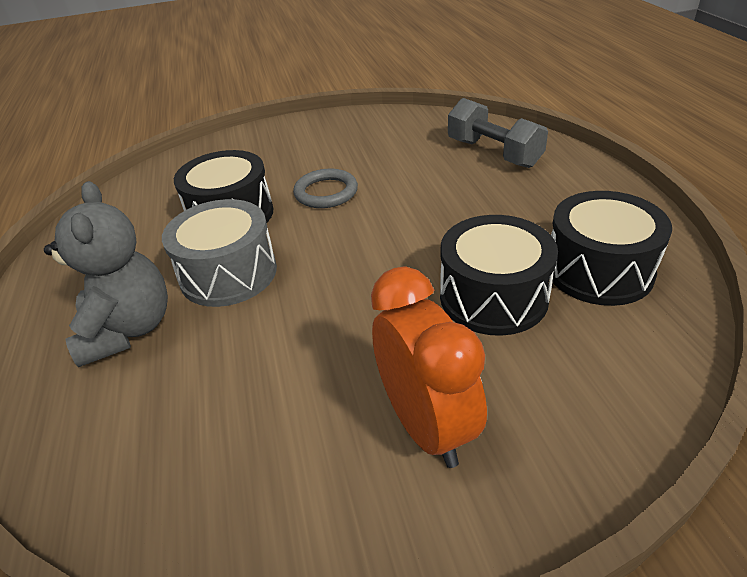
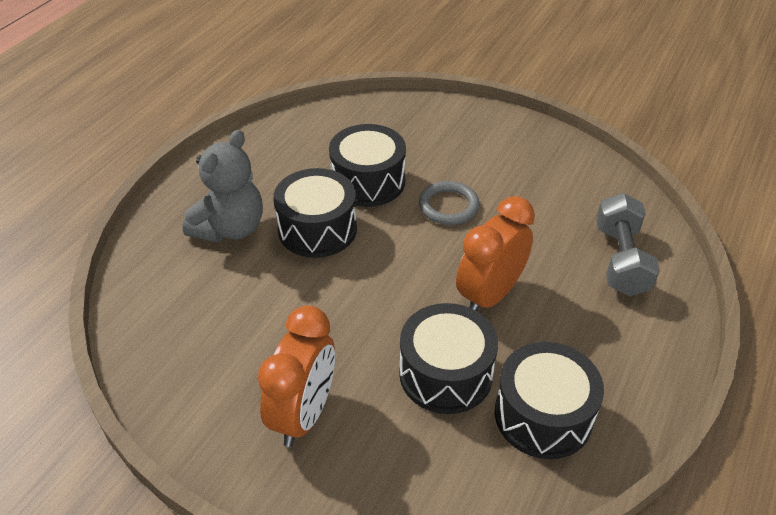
camera: 40 degrees right, 5 degrees up
(228, 273) = (317, 229): grey drum -> black drum
(443, 225) = (489, 295): none -> orange clock

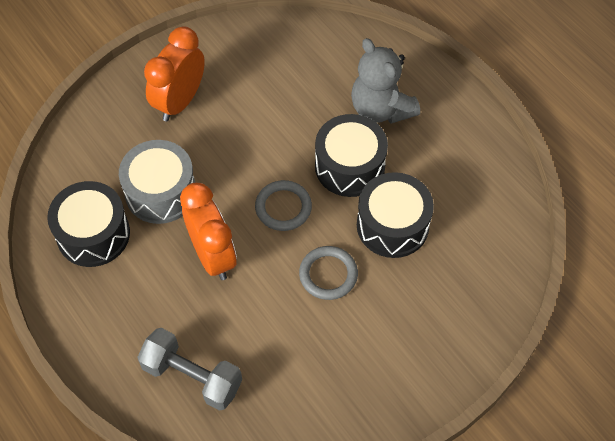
camera: 115 degrees right, 15 degrees up
(304, 414) = (179, 101): orange clock -> orange clock turned 75 degrees clockwise
(397, 261) = (283, 207): none -> grey ring
(445, 374) = (161, 192): black drum -> grey drum

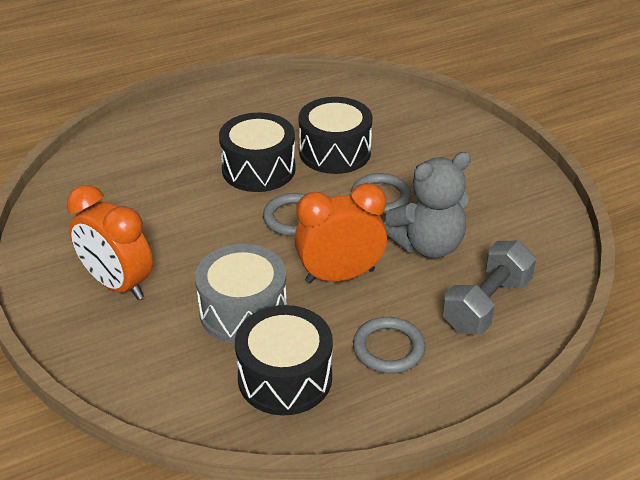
camera: 80 degrees left, 20 degrees down
(131, 303) = (388, 348): none -> grey ring
(381, 108) = (197, 141): grey teddy bear -> grey teddy bear (427, 245)

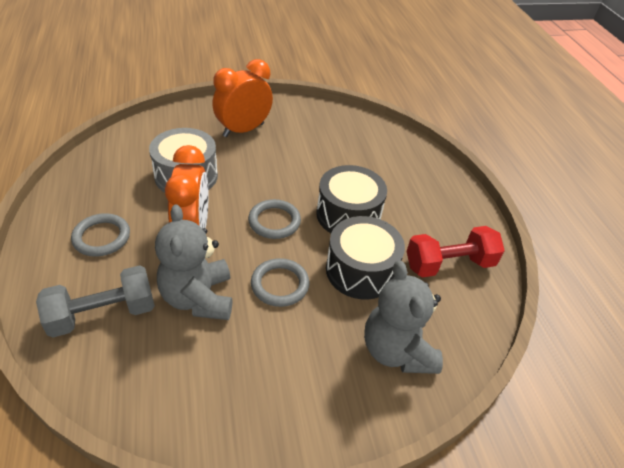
camera: 100 degrees right, 5 degrees up
(285, 377) = (114, 182): black drum -> none
(299, 104) = (449, 264): none -> red dumbbell
(413, 125) = (396, 351): none -> grey teddy bear
(486, 304) = (103, 314): grey dumbbell -> grey dumbbell turned 75 degrees counterclockwise

